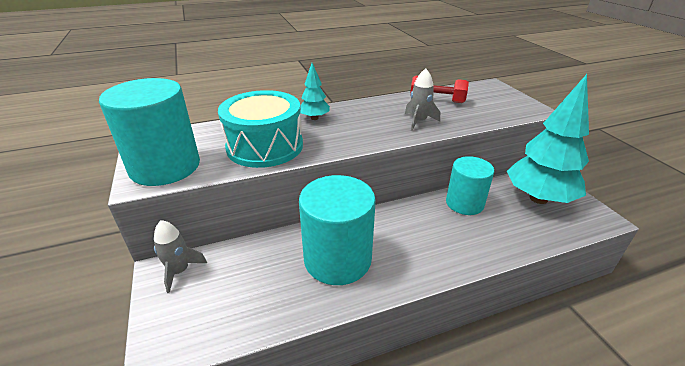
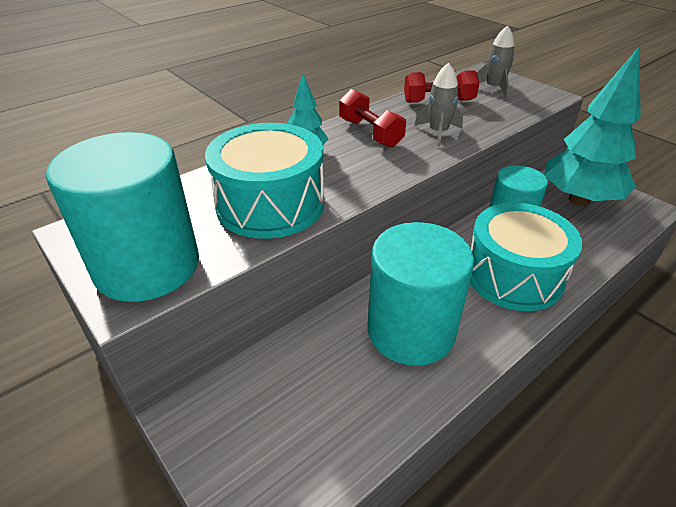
camera: 20 degrees left, 5 degrees up
(179, 271) = (214, 408): grey rocket -> grey rocket (494, 88)
(368, 113) = (370, 133): none -> red dumbbell
(443, 241) = (513, 275): none -> turquoise drum

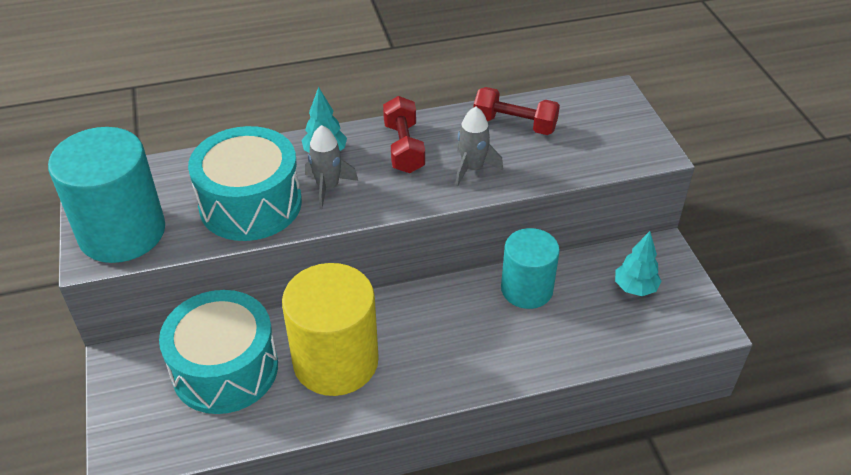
camera: 25 degrees right, 5 degrees up
(411, 330) = (336, 361): turquoise cylinder -> yellow cylinder
(494, 88) = (597, 123): grey rocket -> grey rocket (328, 187)
(513, 275) = (477, 345): turquoise drum -> turquoise drum (225, 369)
(579, 200) = (635, 288): turquoise tree -> turquoise tree, size x0.45

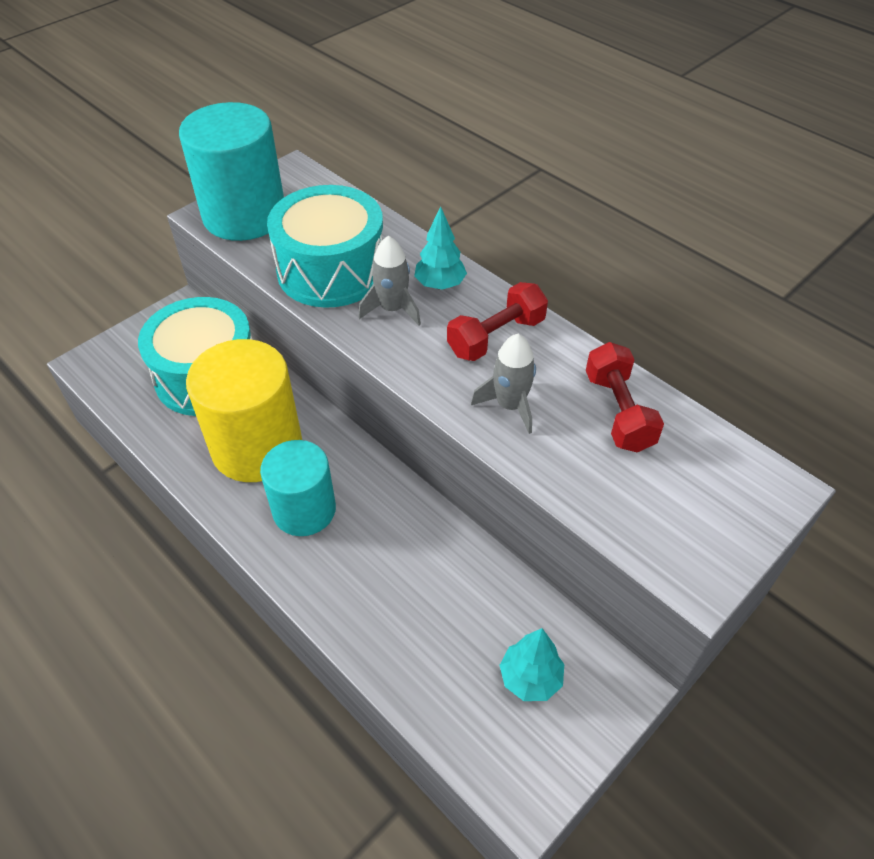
camera: 60 degrees right, 5 degrees up
(526, 289) = (451, 563): turquoise cylinder -> turquoise cylinder (304, 510)

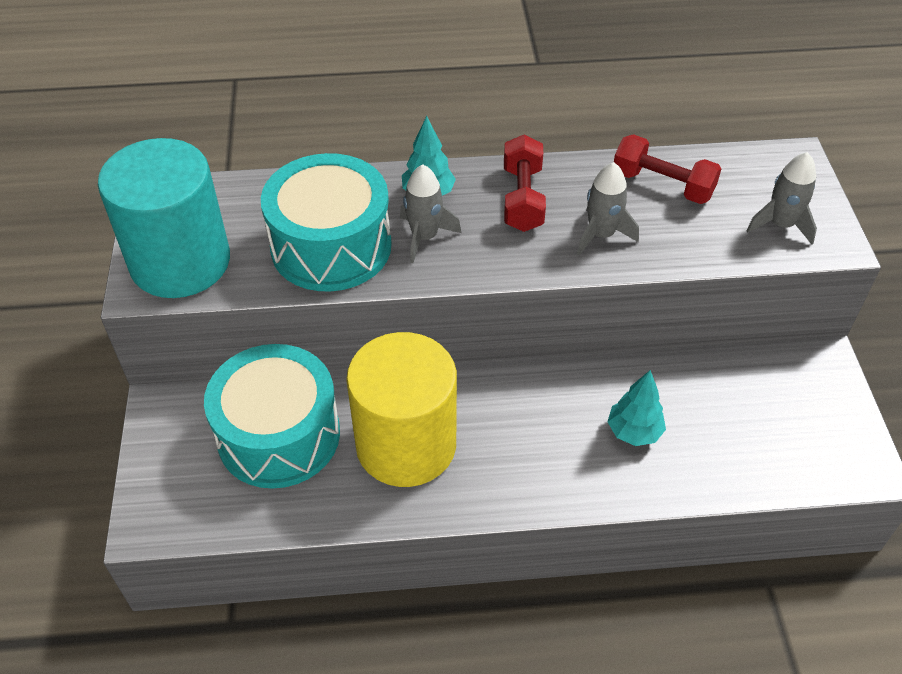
camera: 50 degrees left, 0 degrees up
(304, 510) = (509, 450): turquoise cylinder -> none
(530, 678) = (780, 406): turquoise tree -> turquoise tree (634, 432)
(670, 523) = (780, 225): none -> grey rocket

